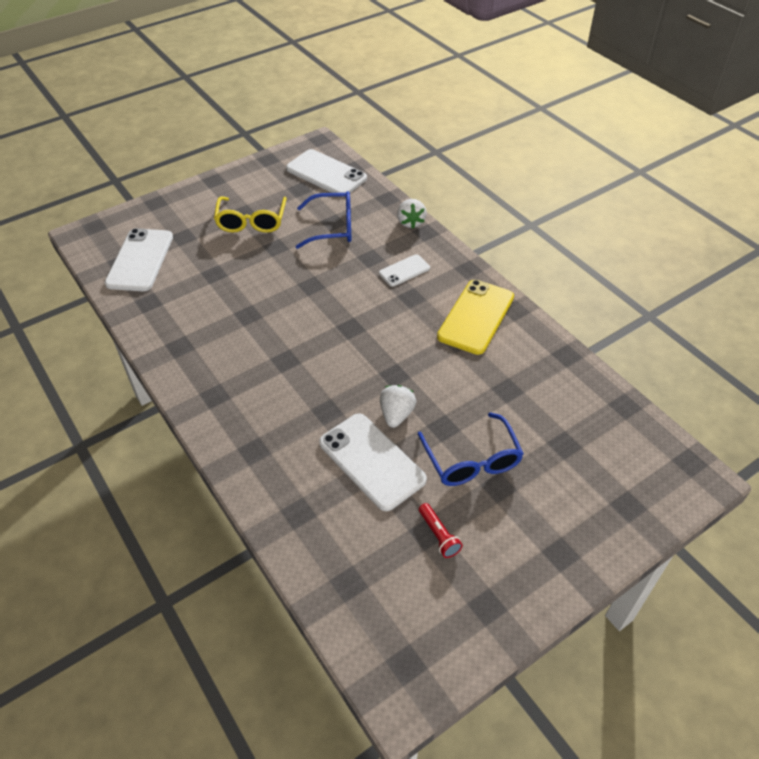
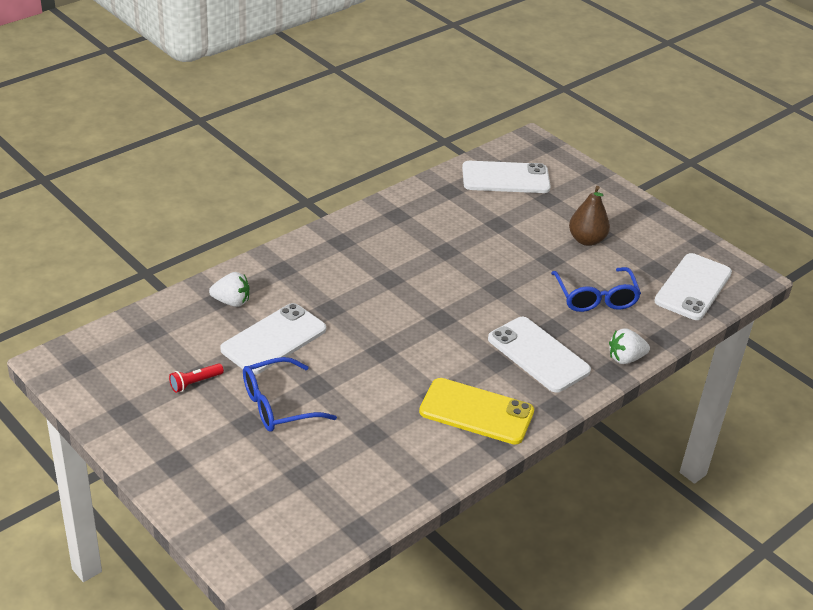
camera: 80 degrees right, 10 degrees down
(251, 221) = (586, 240): yellow glasses -> brown pear
(396, 414) = (330, 354): white strawberry -> white strawberry (231, 302)
(404, 271) = (538, 355): white phone -> white phone, size x1.83

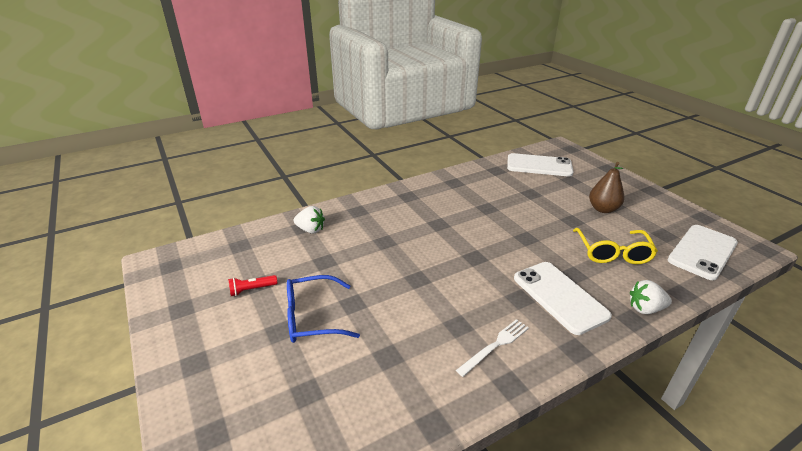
camera: 15 degrees right, 5 degrees down
(273, 339) = (331, 261): white phone -> none
(476, 412) = (495, 345): yellow phone -> white fork
(595, 297) = (612, 252): blue glasses -> yellow glasses

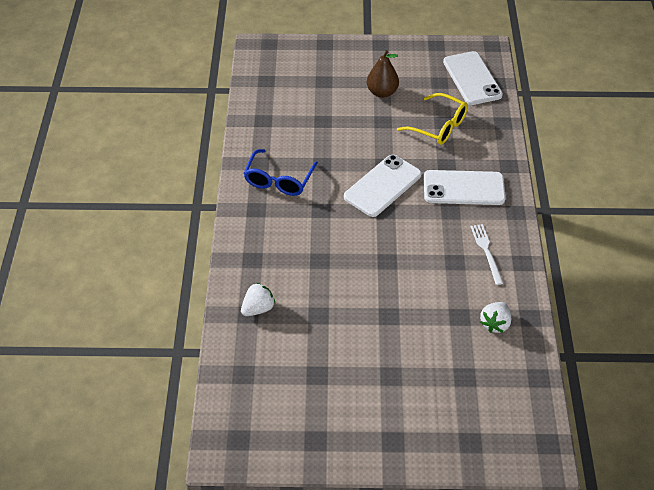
camera: 60 degrees left, 15 degrees up
(252, 290) = (323, 381): red flashlight -> none
(313, 317) = (389, 348): blue glasses -> blue glasses (279, 180)
(539, 165) = (281, 85): white phone -> white phone (382, 186)
(645, 309) = (504, 152): white strawberry -> white strawberry (495, 324)

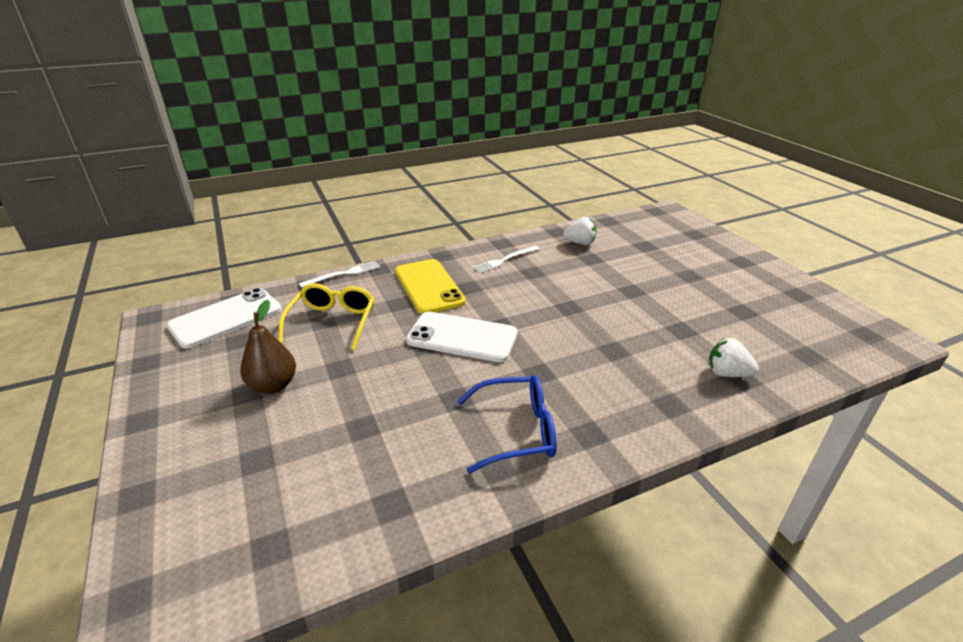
camera: 115 degrees left, 15 degrees down
(463, 188) = (429, 286): white phone -> yellow phone
(509, 144) = (343, 274): none -> white fork

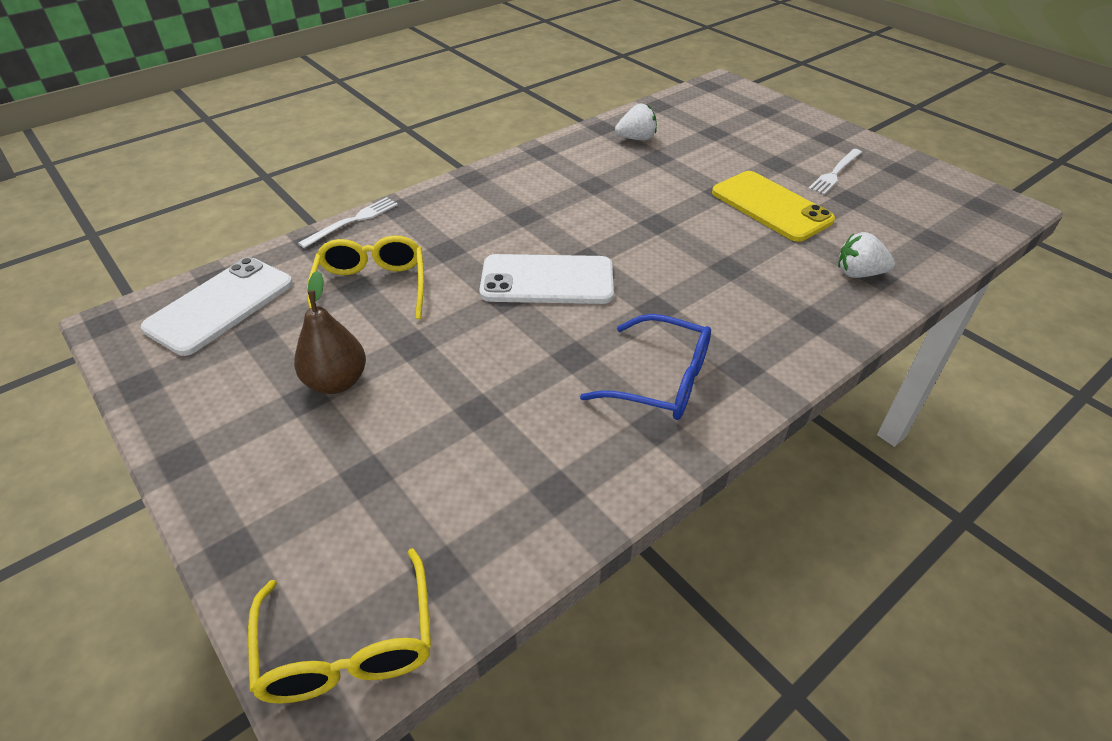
camera: 15 degrees left, 10 degrees up
(174, 590) = (348, 645): none -> yellow glasses
(429, 286) = (474, 221): yellow phone -> yellow phone (771, 206)
(505, 260) = (554, 173): white fork -> white fork (835, 173)
(516, 431) = (660, 380): blue glasses -> blue glasses turned 45 degrees clockwise

